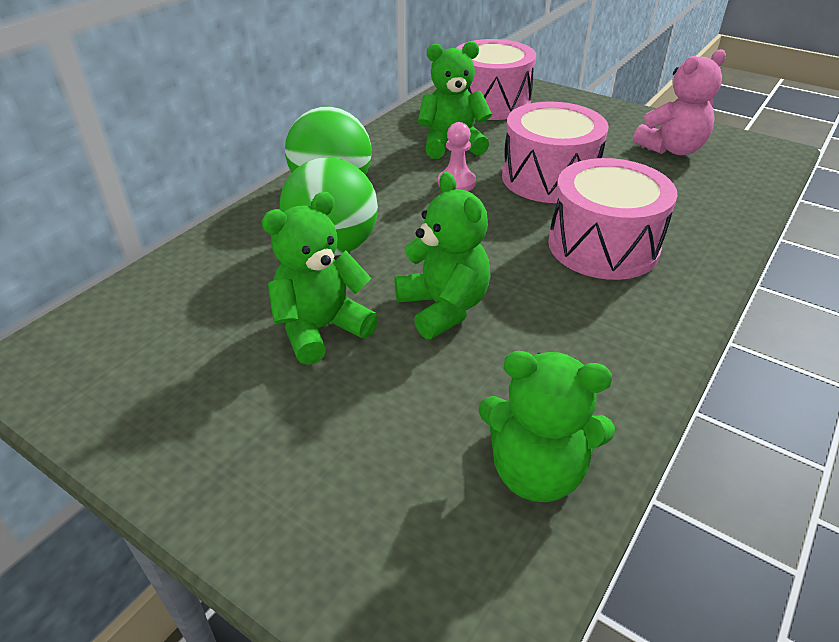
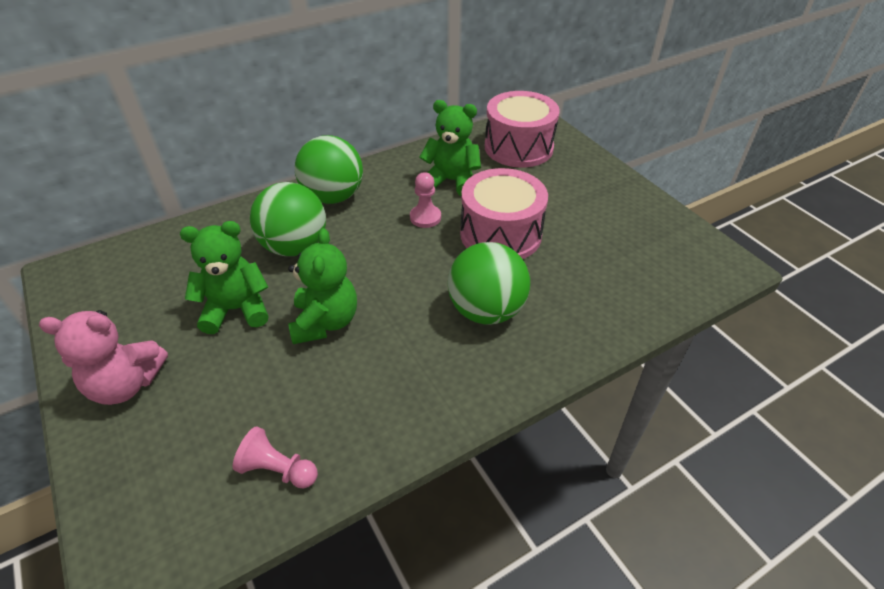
camera: 25 degrees right, 5 degrees up
(536, 471) = (278, 469): green teddy bear -> pink pawn
(603, 246) = (486, 310): pink drum -> green ball
(671, 149) = (633, 236): pink teddy bear -> pink teddy bear (126, 384)

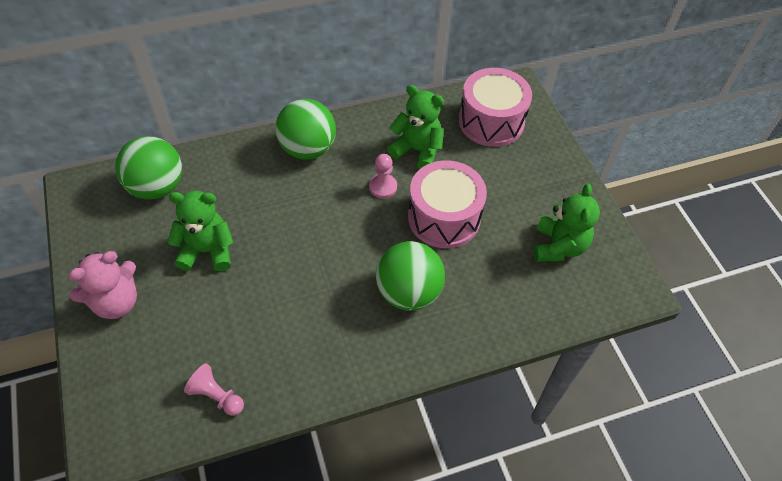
camera: 10 degrees right, 10 degrees up
(126, 384) = (116, 302): pink teddy bear -> pink teddy bear turned 45 degrees counterclockwise
(295, 247) = (264, 197): green ball -> green ball (157, 187)
(325, 322) = (275, 277): green teddy bear -> green teddy bear (558, 246)

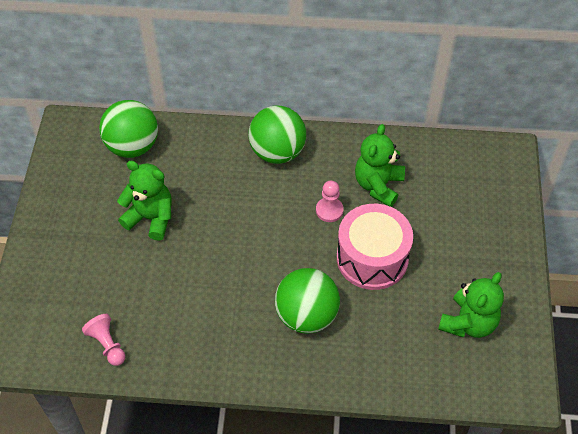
camera: 25 degrees right, 0 degrees up
(116, 302) = (61, 237): pink teddy bear -> none
(417, 150) = (378, 185): green teddy bear -> green teddy bear turned 120 degrees counterclockwise
(491, 121) = (465, 179): pink drum -> none

